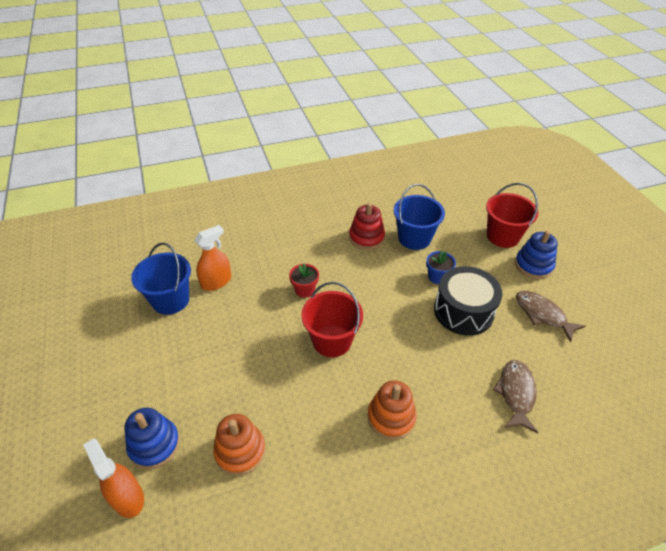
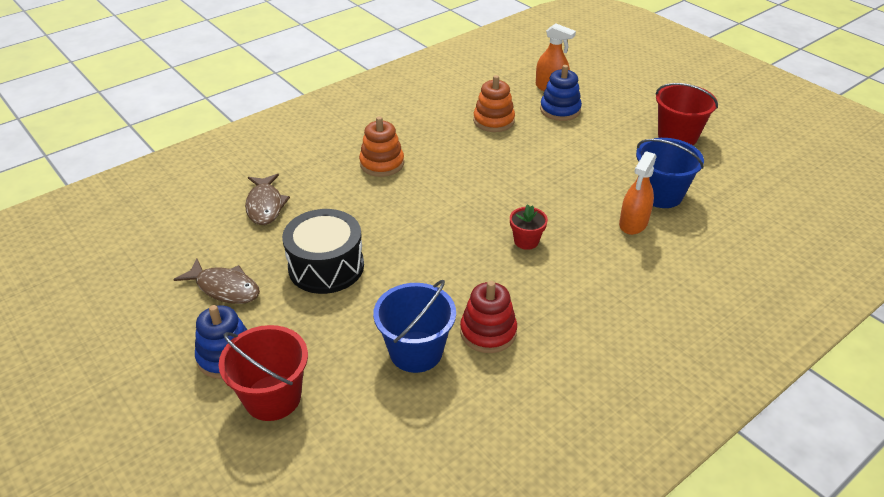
camera: 160 degrees right, 5 degrees down
(332, 341) = (465, 202): red bucket -> red bucket (677, 136)
(437, 277) = (367, 300): blue flower pot -> none

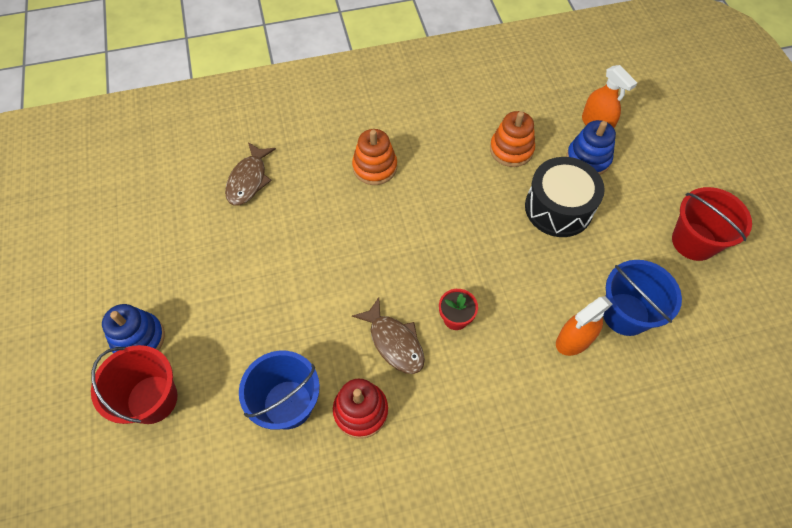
camera: 25 degrees right, 20 degrees up
(224, 288) = (172, 263): brown fish -> brown fish (394, 342)
(326, 266) = (263, 274): black drum -> black drum (558, 208)

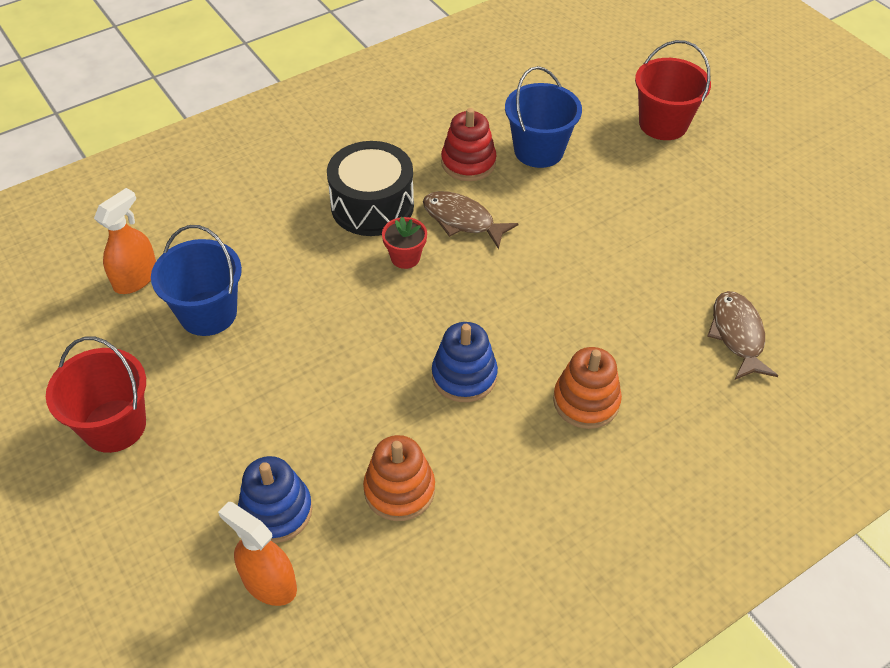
camera: 160 degrees right, 10 degrees down
(139, 339) = (716, 158): blue stacking toy -> blue stacking toy (464, 376)
(558, 208) = (309, 418): black drum -> black drum (372, 205)
(574, 340) = (267, 272): orange spray bottle -> orange spray bottle (136, 278)

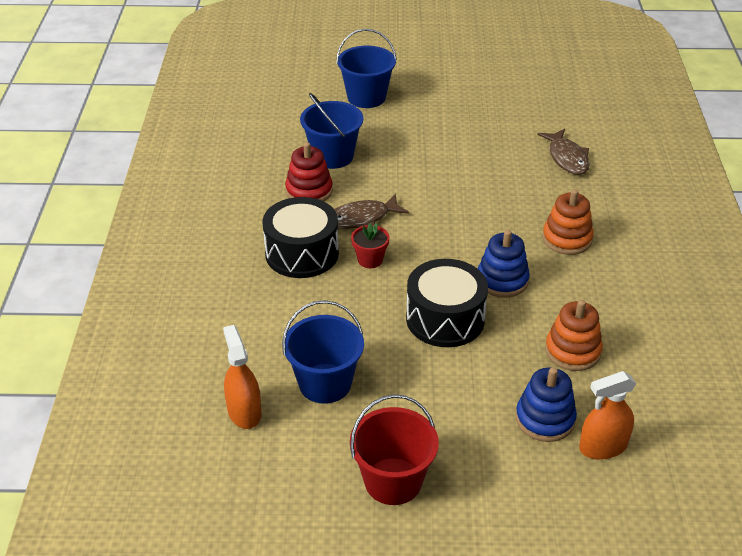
camera: 55 degrees left, 10 degrees down
(365, 357) = (445, 319): none -> black drum
(663, 124) = (366, 97): red bucket -> blue bucket
(737, 335) = (567, 158): brown fish -> brown fish turned 135 degrees counterclockwise

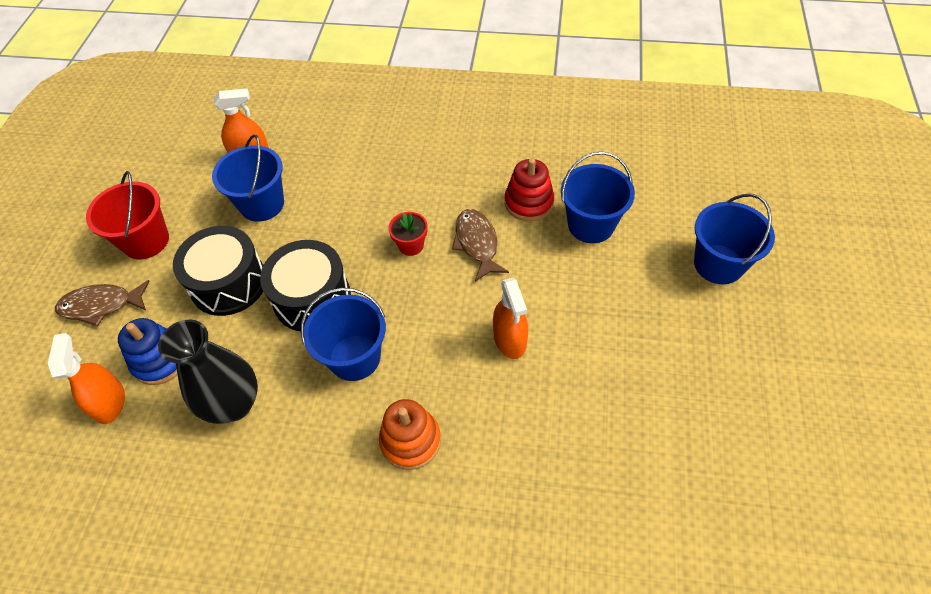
camera: 100 degrees right, 15 degrees up
(302, 253) = (431, 194): black drum -> black drum (229, 283)
(460, 194) = (510, 339): none -> orange spray bottle
(502, 280) = (354, 357): blue stacking toy -> blue bucket
(567, 158) = (581, 481): brown fish -> brown fish (101, 305)
(572, 351) = (234, 404): orange stacking toy -> black vase

